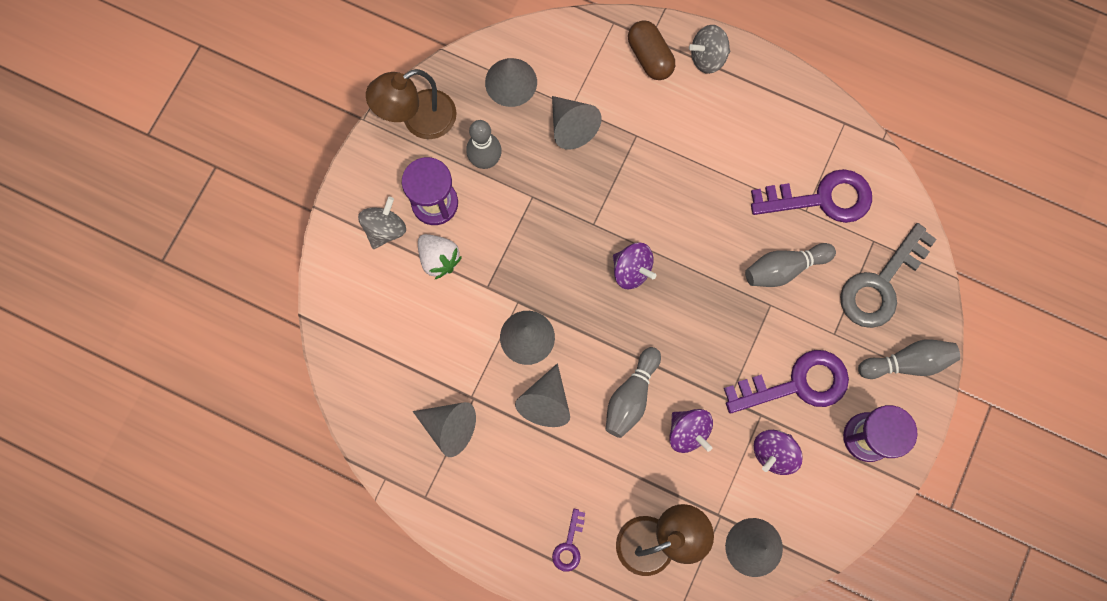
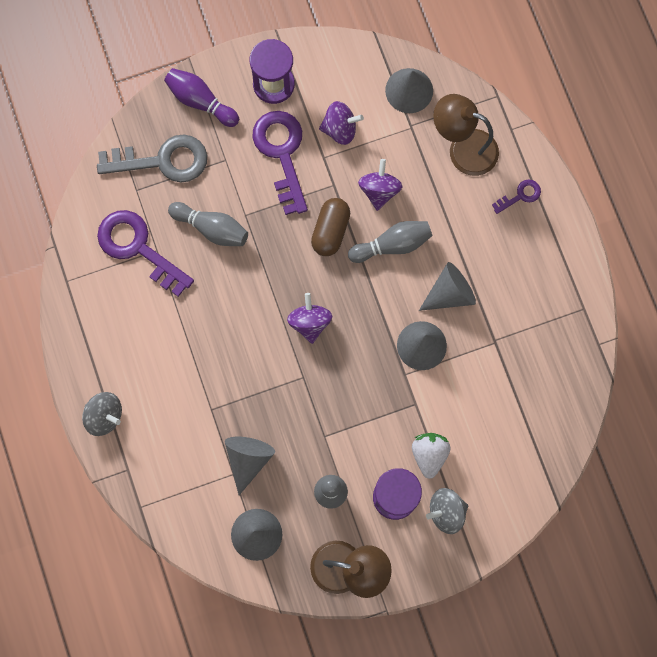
camera: 135 degrees left, 0 degrees up
(449, 427) = (527, 337): grey cone -> none
(650, 57) = (143, 456): brown capsule -> brown capsule (330, 231)
(796, 384) = (282, 154): purple key -> purple key turned 45 degrees clockwise
(907, 362) = (201, 101): grey bowling pin -> purple bowling pin

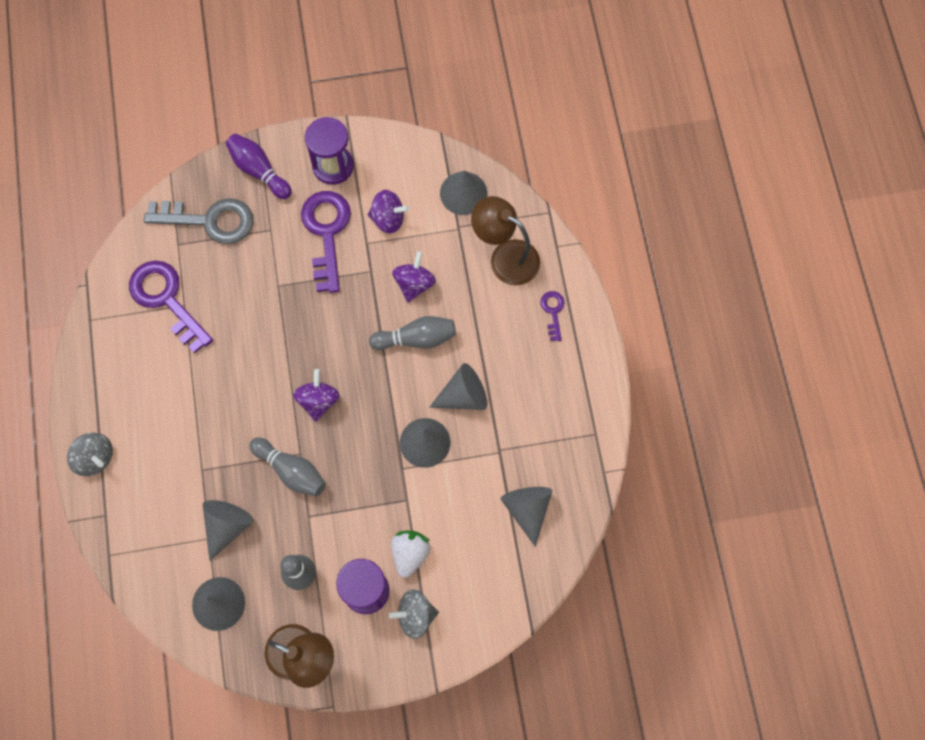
camera: 10 degrees right, 5 degrees down
(211, 228) = (242, 293): grey bowling pin -> grey bowling pin (291, 470)
(330, 231) = (358, 315): brown capsule -> none
(520, 195) = (553, 312): purple key -> purple key turned 75 degrees counterclockwise
(532, 393) = (527, 509): none -> grey cone

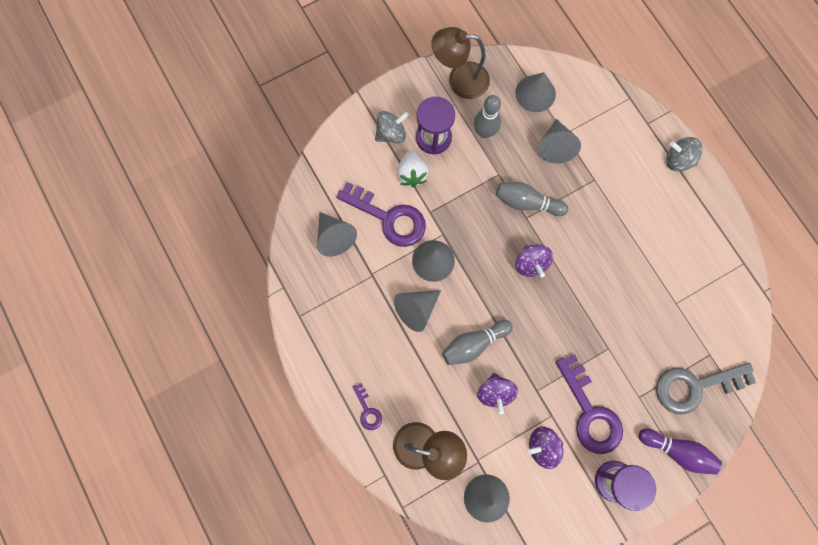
camera: 160 degrees right, 5 degrees up
(166, 300) = (692, 302): purple key -> purple key (389, 218)

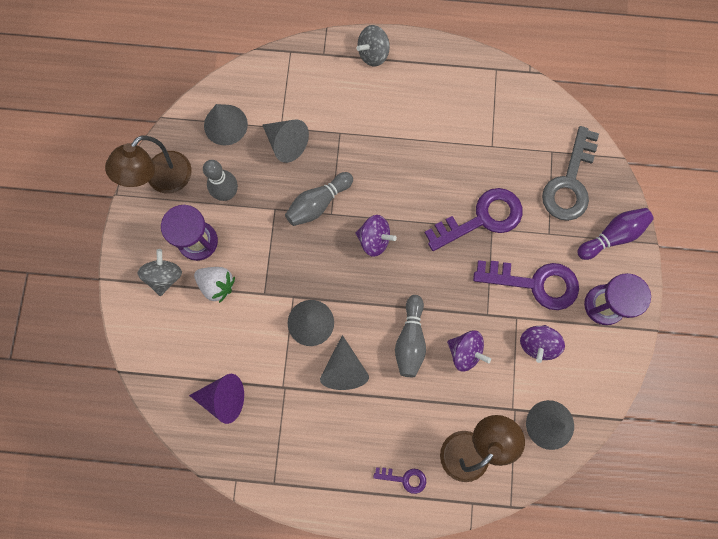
camera: 55 degrees left, 0 degrees up
(334, 237) = (223, 398): grey cone -> purple cone
(389, 218) = (242, 335): purple key -> purple key (481, 218)

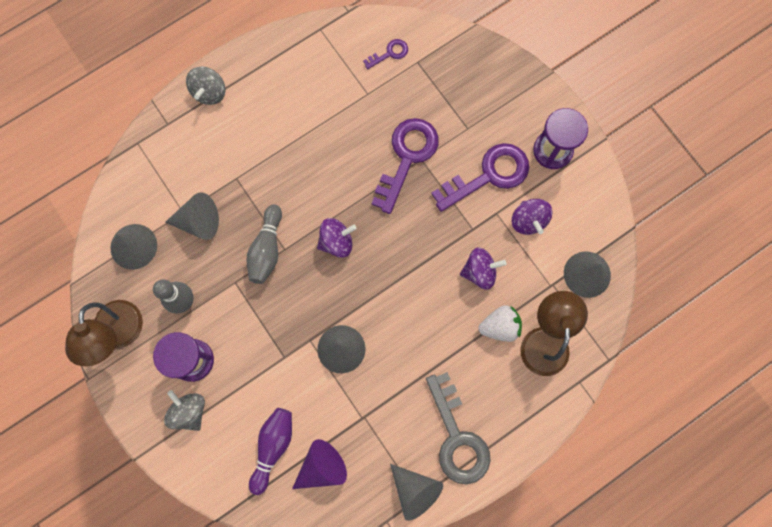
camera: 40 degrees left, 0 degrees up
(217, 285) = (239, 382): white strawberry -> white strawberry (500, 326)
(344, 369) = (398, 363): grey cone -> grey cone (415, 490)
(404, 479) = (514, 407): purple key -> purple key (389, 53)
(410, 340) = (430, 297): grey bowling pin -> none
(569, 182) = (451, 76): grey key -> grey key (457, 437)
(612, 236) = (516, 92): purple bowling pin -> purple bowling pin (273, 447)

